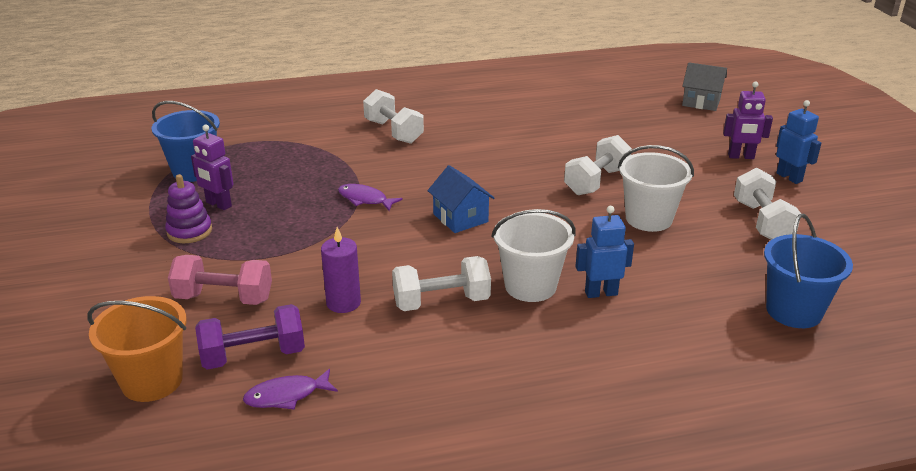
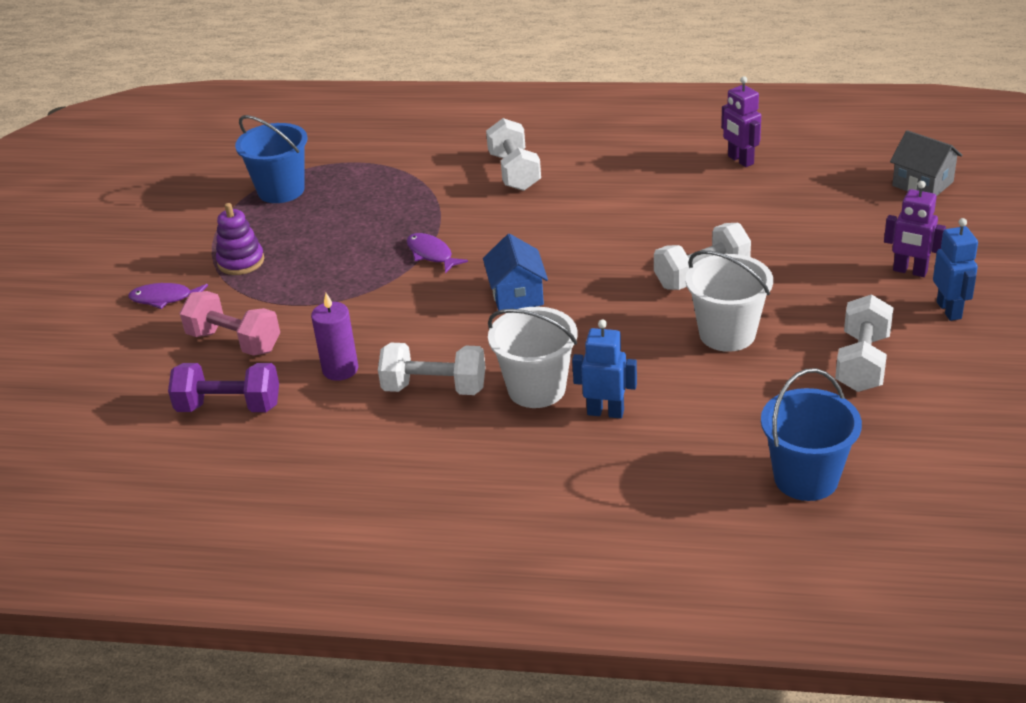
camera: 25 degrees right, 5 degrees up
(152, 381) = (132, 412): orange bucket -> none
(218, 204) = (283, 235): purple robot -> purple robot (740, 160)
(287, 395) = (236, 452): purple fish -> purple fish (165, 298)

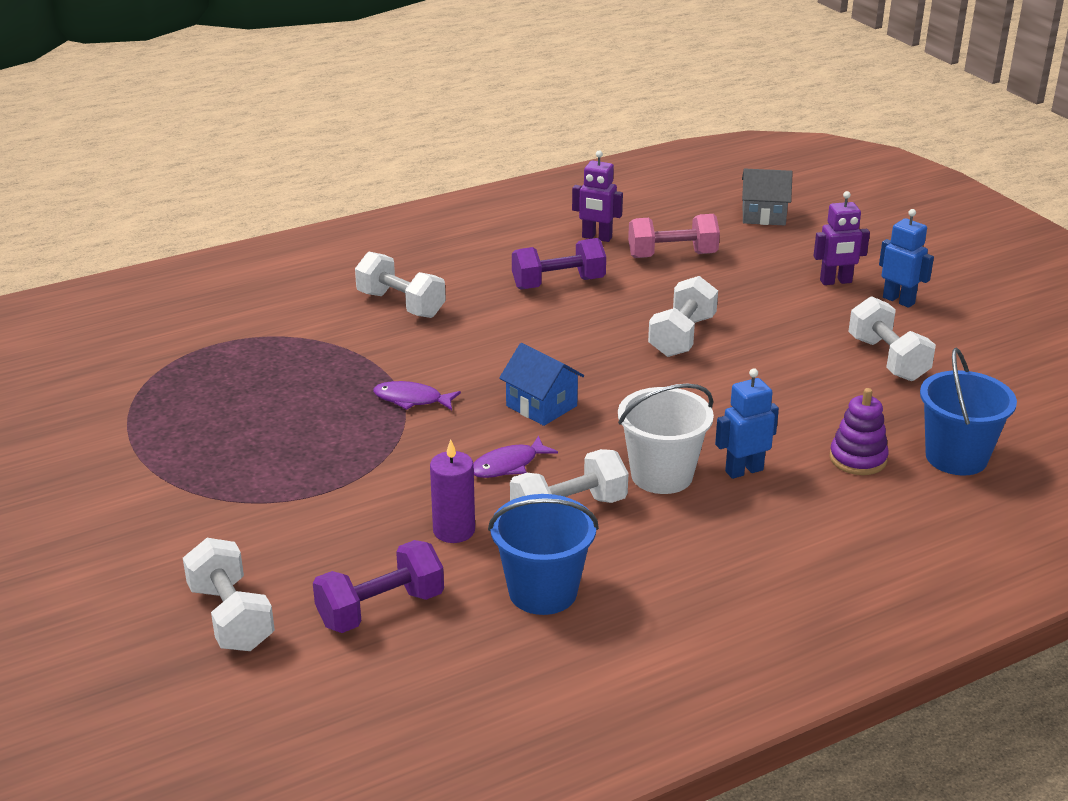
camera: 40 degrees left, 5 degrees down
(141, 371) = (231, 617): none -> white dumbbell
(165, 298) = (164, 539): purple fish -> purple fish (508, 465)
(234, 342) = (304, 549): pink dumbbell -> pink dumbbell (672, 255)
(241, 262) = (209, 474): purple stacking toy -> purple stacking toy (858, 459)
(281, 190) = (165, 394): blue bucket -> blue bucket (543, 592)
(657, 193) = (558, 283): none -> purple dumbbell
(727, 334) = (761, 374): white bucket -> none

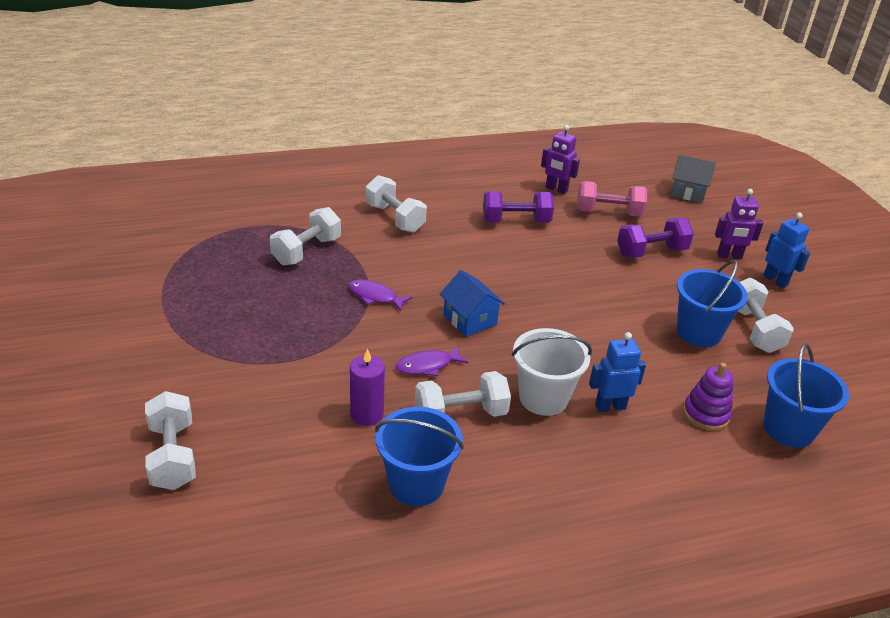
camera: 10 degrees right, 5 degrees up
(380, 609) = (286, 473): purple dumbbell -> purple dumbbell (651, 252)
(682, 336) = (596, 281): white dumbbell -> white dumbbell (306, 251)
(824, 373) = (698, 332): none -> blue bucket

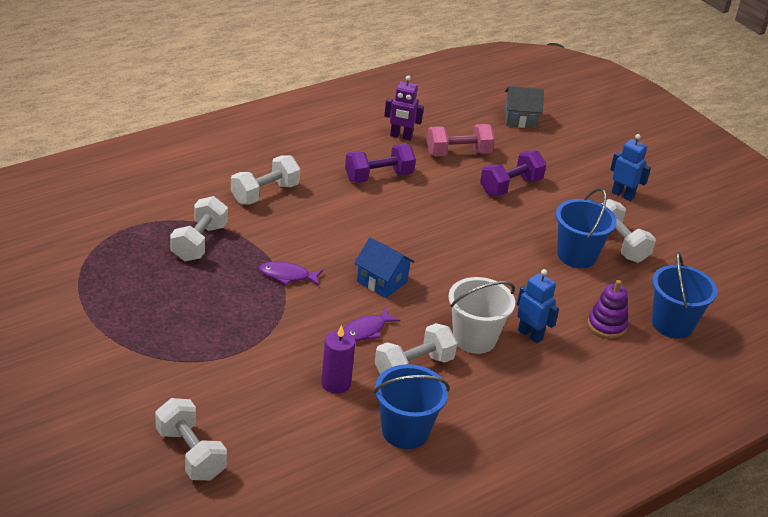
camera: 20 degrees left, 0 degrees up
(395, 218) = (265, 193): white dumbbell -> white dumbbell turned 75 degrees counterclockwise
(610, 406) = (530, 335): blue robot -> blue robot turned 75 degrees clockwise
(729, 256) = (577, 178): purple robot -> none

